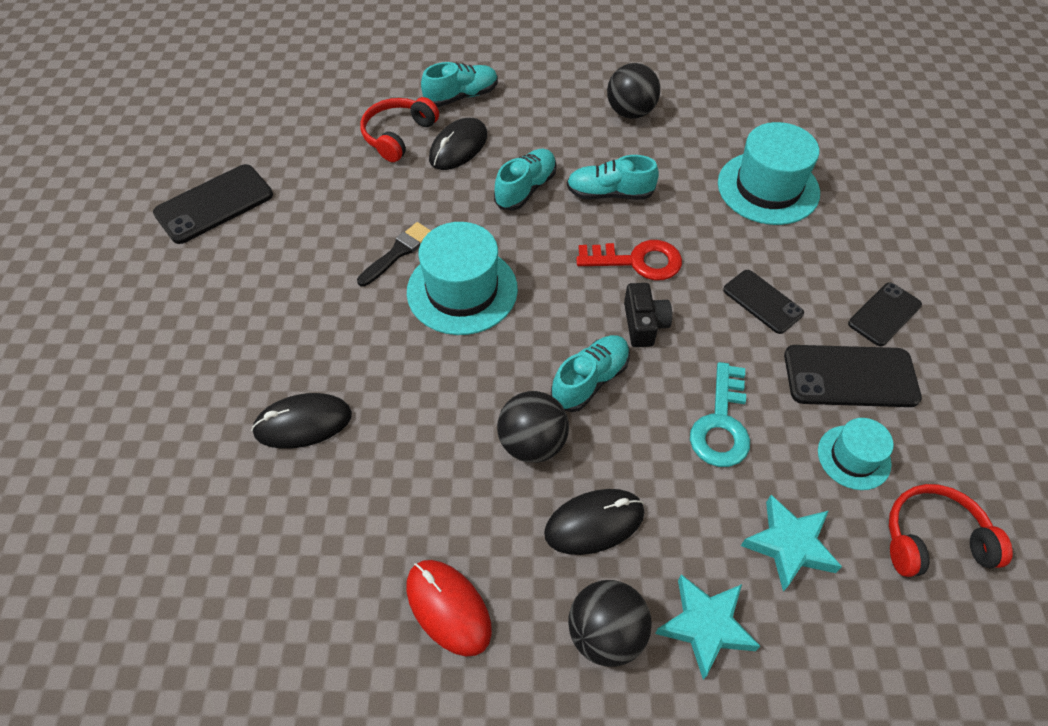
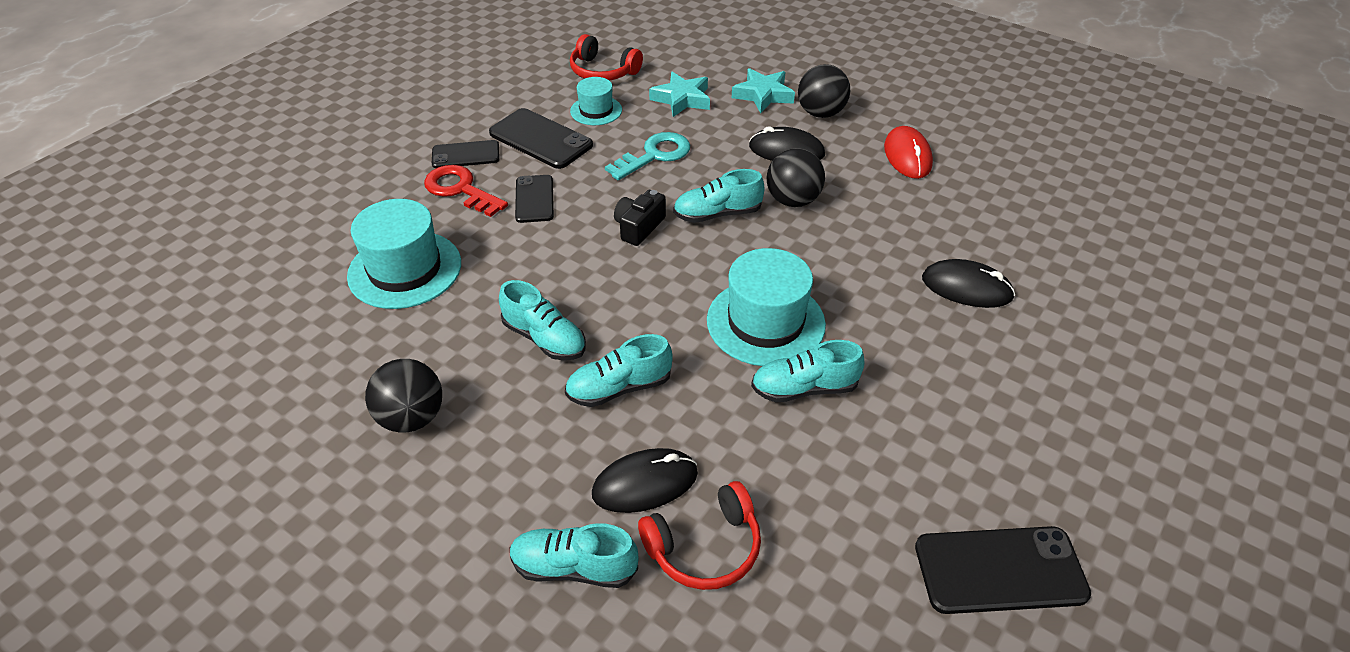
camera: 145 degrees left, 10 degrees down
(397, 253) = (804, 388): black brush -> turquoise shoe
(637, 261) = (591, 270): red key -> red key (460, 190)

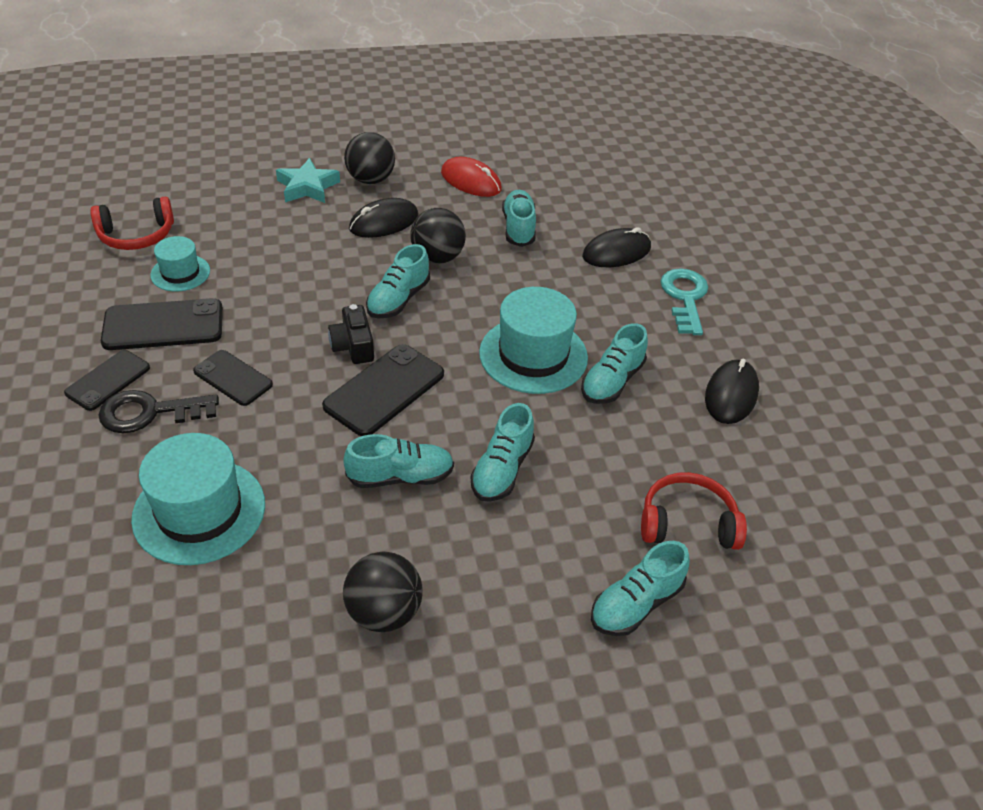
camera: 50 degrees left, 0 degrees up
(460, 190) = (149, 413): red key -> black key
(645, 483) = (604, 516): black mouse -> black mouse (731, 394)
(654, 155) = (286, 282): turquoise key -> turquoise key (684, 297)
(682, 99) = (245, 224): turquoise star -> none
(704, 547) = (687, 523): red headphones -> red headphones turned 105 degrees counterclockwise
(897, 216) = (518, 228): none -> turquoise shoe
(1000, 570) = (830, 407): black phone -> black phone (384, 390)

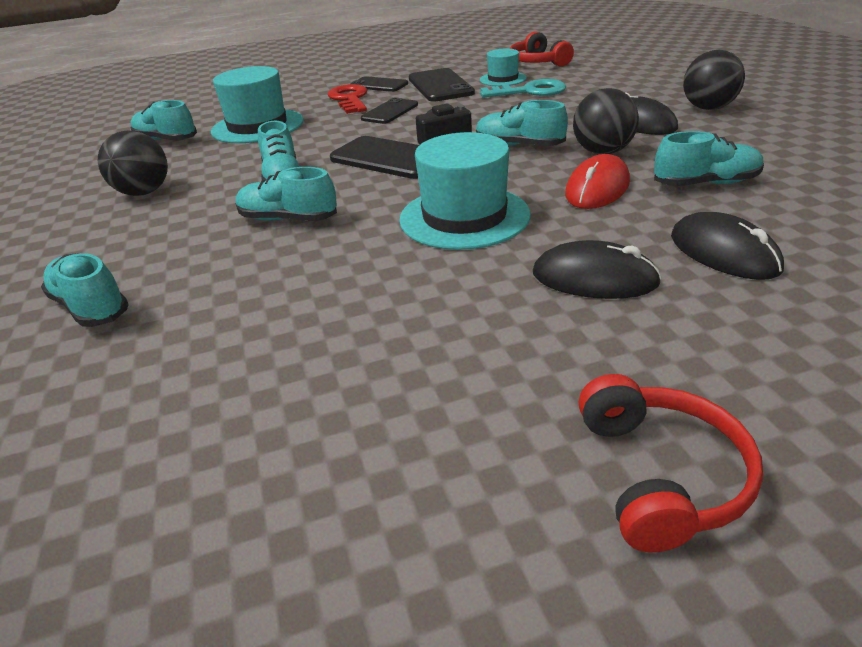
camera: 90 degrees right, 10 degrees down
(149, 413) = (349, 99): black key -> red key
(307, 187) = (662, 90): turquoise star -> none
(471, 181) = (773, 148): red mouse -> red mouse (597, 188)
(612, 381) = (434, 269): turquoise shoe -> turquoise shoe (166, 140)
(684, 297) = (658, 320): turquoise key -> turquoise key (530, 91)
(687, 523) = (189, 338): red headphones -> red headphones (660, 475)
(731, 394) = (435, 374): black mouse -> black mouse (594, 278)

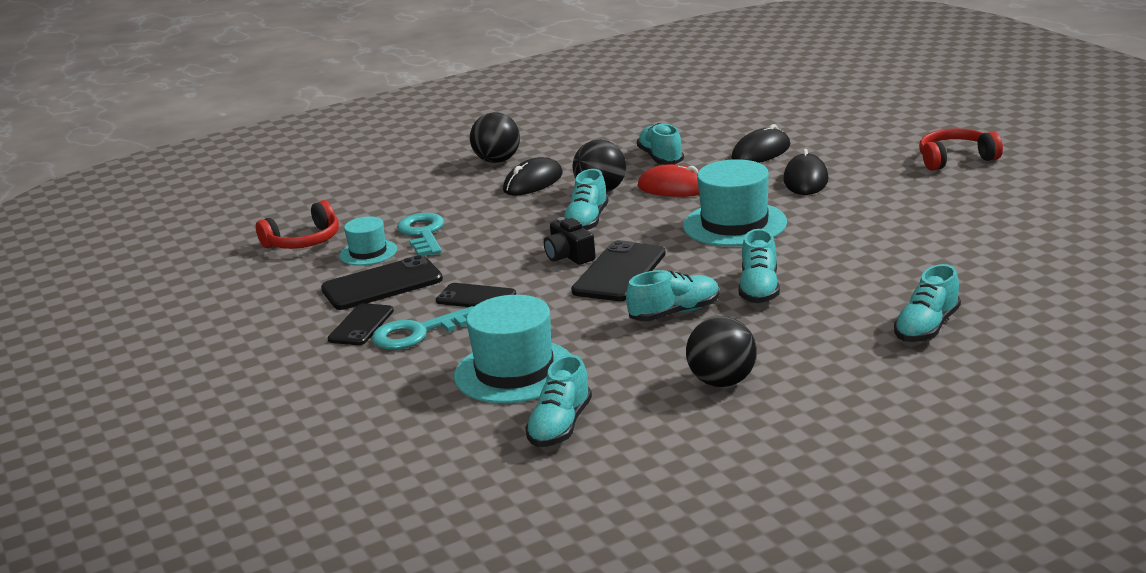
camera: 100 degrees left, 10 degrees down
(349, 99) = (418, 333): red key -> turquoise key

